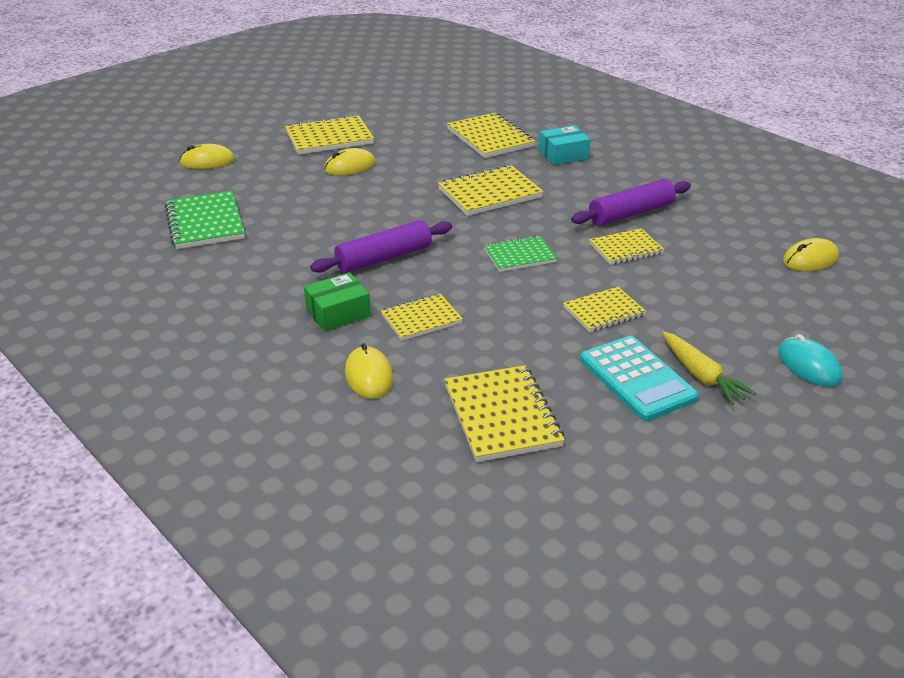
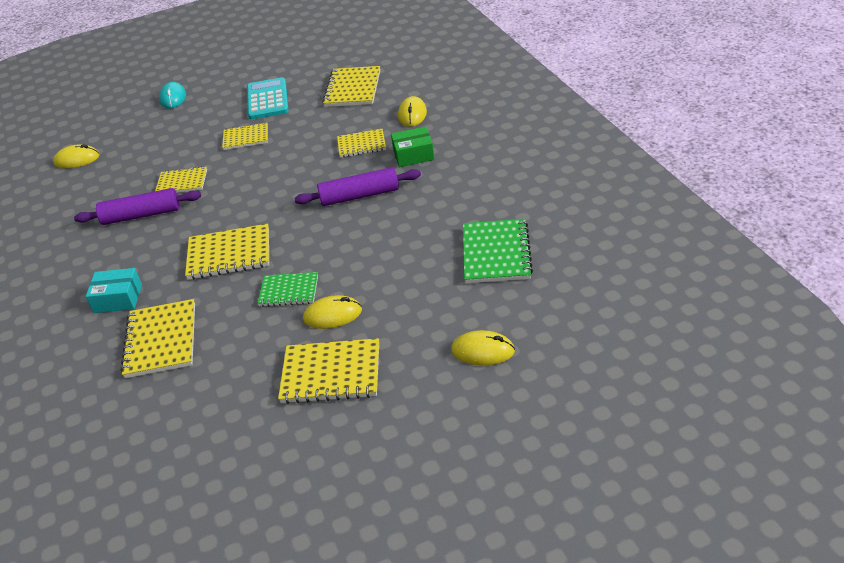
camera: 155 degrees left, 5 degrees up
(519, 256) = (260, 185): green notebook -> green notebook (289, 291)
(701, 375) = (233, 98): yellow carrot -> none

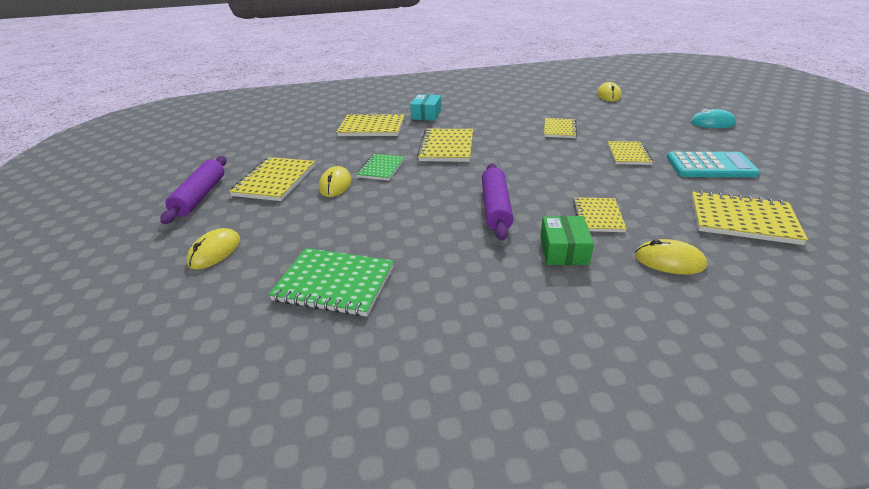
camera: 100 degrees right, 5 degrees down
(141, 215) = (520, 117): purple rolling pin -> purple rolling pin (201, 196)

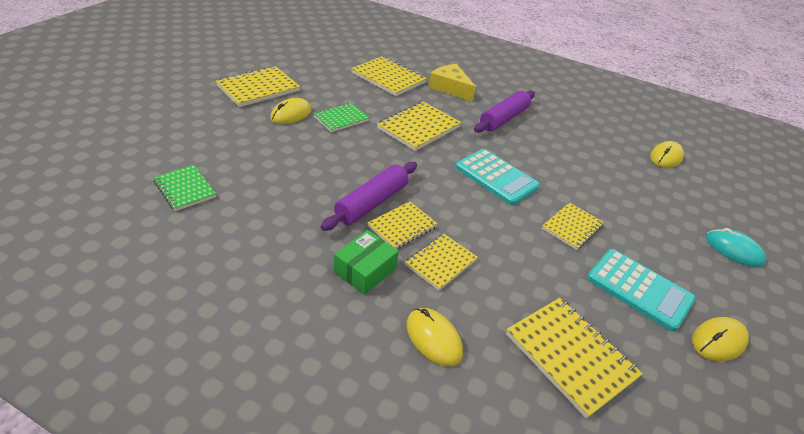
camera: 30 degrees right, 5 degrees up
(201, 196) = (201, 75): purple rolling pin -> purple rolling pin (504, 119)
(215, 251) = (155, 122): yellow mouse -> yellow mouse (718, 341)
(334, 283) = (185, 189): green notebook -> green notebook, size x0.64
(426, 114) = (450, 88): turquoise box -> yellow cheese
(543, 150) = (496, 177): none -> turquoise calculator
(559, 129) = (547, 165): yellow notebook -> yellow notebook (402, 226)

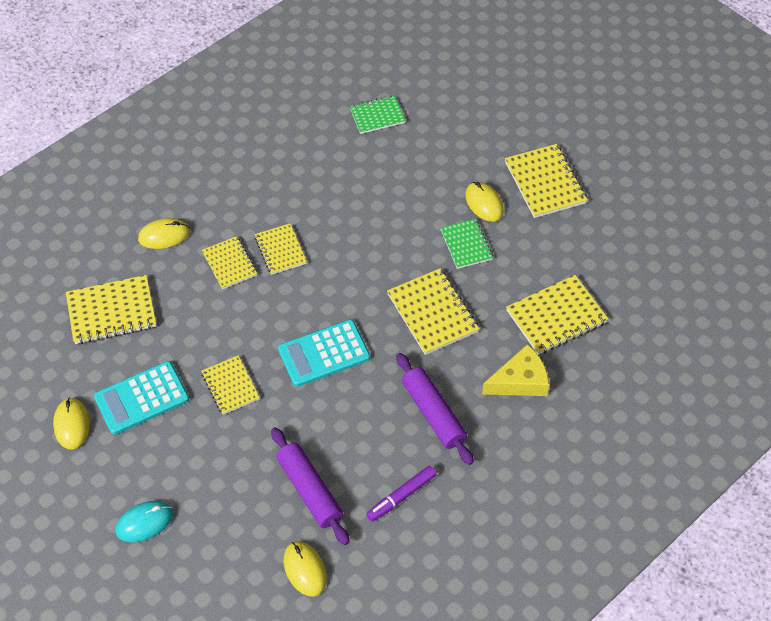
camera: 115 degrees right, 15 degrees up
(365, 270) = (242, 212): green box -> none
(372, 203) = (319, 237): purple rolling pin -> purple rolling pin (310, 490)
(575, 125) = (401, 496): none -> purple marker

